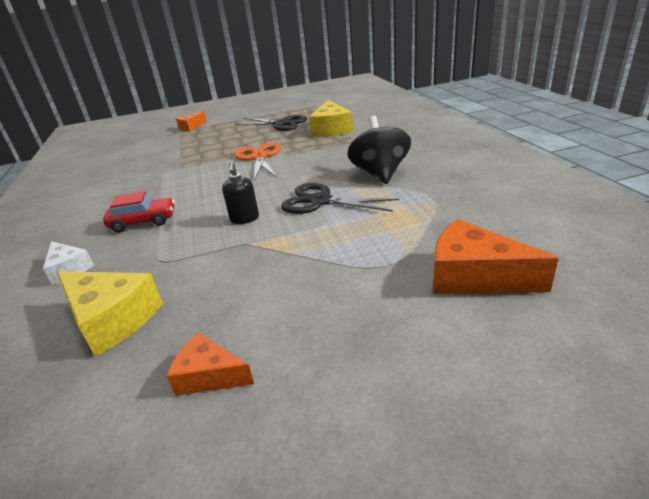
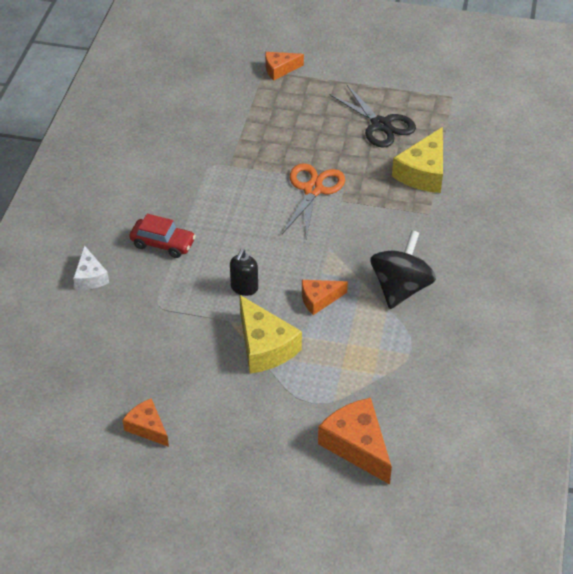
camera: 25 degrees right, 15 degrees up
(112, 319) = (107, 349): yellow cheese -> yellow cheese (265, 346)
(320, 201) = (319, 299): black scissors -> orange cheese

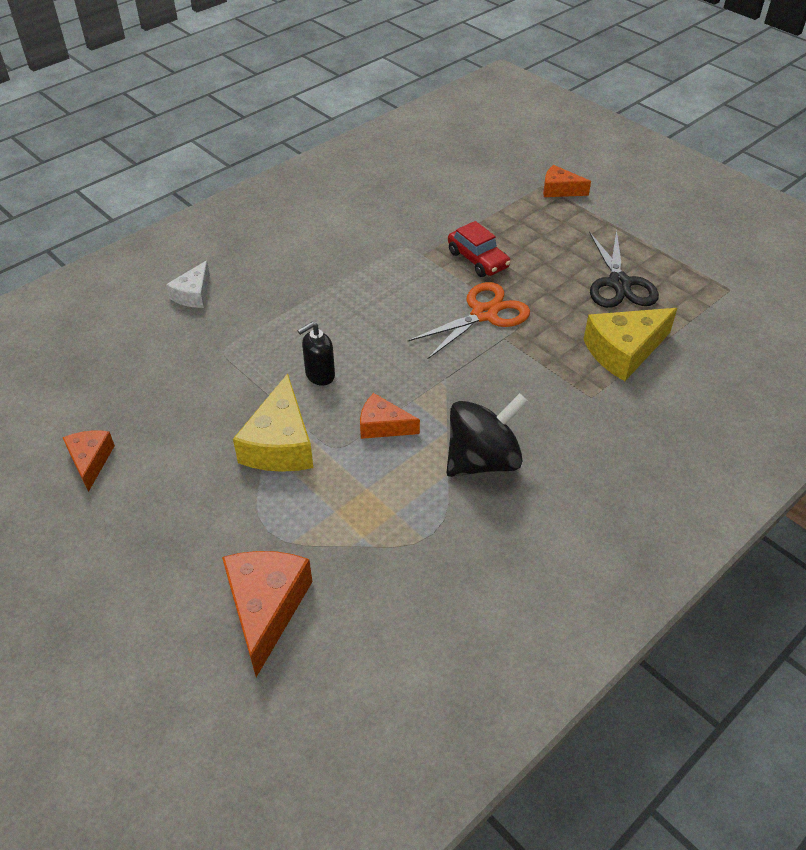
camera: 35 degrees right, 0 degrees up
(163, 243) = (287, 296): red car -> red car (478, 260)

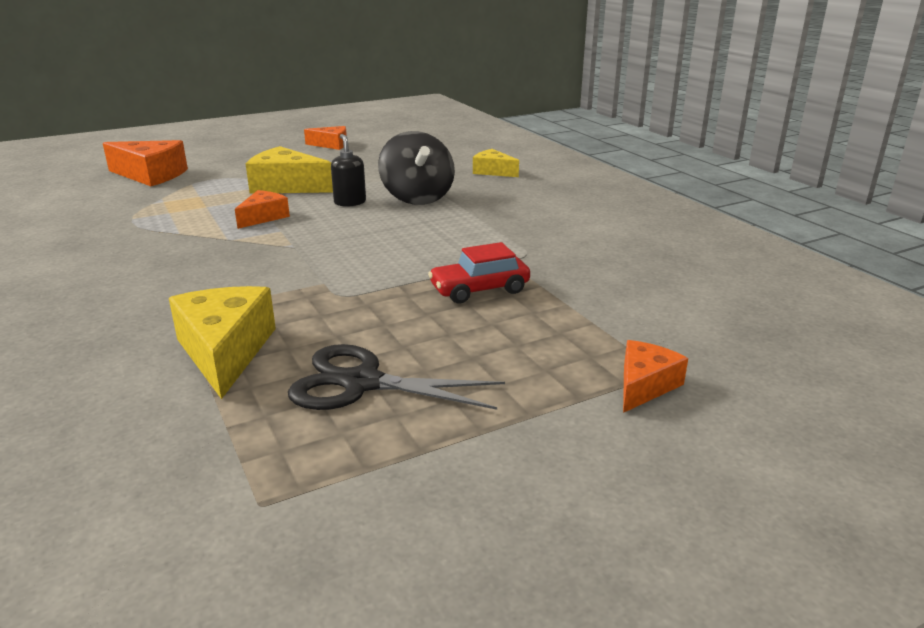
camera: 105 degrees right, 20 degrees down
(193, 294) = (493, 171): white cheese -> yellow cheese
(482, 460) = (174, 247): black spinning top -> black spinning top (417, 198)
(484, 314) = (373, 278): orange scissors -> none

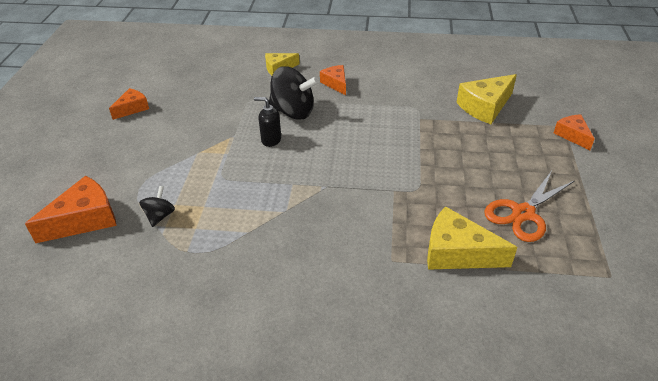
camera: 55 degrees left, 15 degrees up
(176, 196) = (160, 216): none -> black spinning top
(263, 217) = (258, 184): orange cheese -> orange cheese (335, 84)
(286, 186) = (204, 157): yellow cheese -> yellow cheese (485, 107)
(362, 383) = (523, 213): black scissors -> orange scissors
(479, 290) = (448, 140): red car -> none

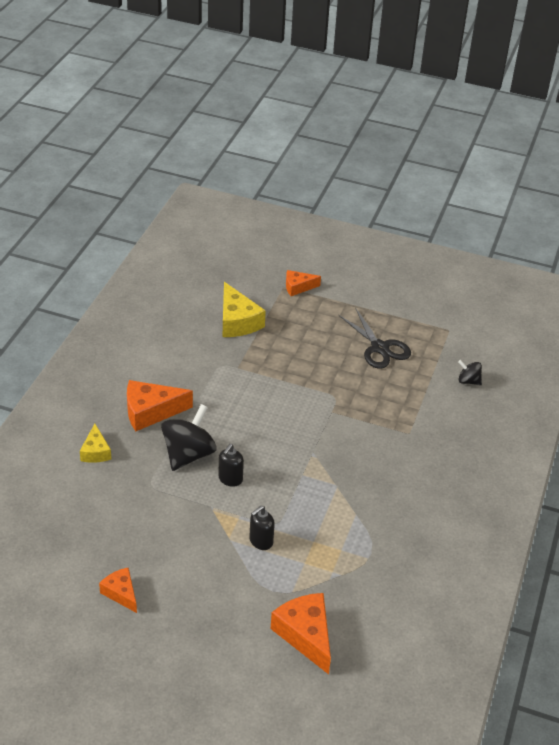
camera: 80 degrees left, 0 degrees up
(160, 216) = (318, 575): black spinning top -> black spinning top (468, 381)
(198, 171) = (261, 541): none -> black soap dispenser
(335, 84) = (150, 412): orange cheese -> orange cheese, size x1.67
(457, 253) = (410, 395): yellow cheese -> none
(523, 213) = (380, 348): orange scissors -> black scissors

